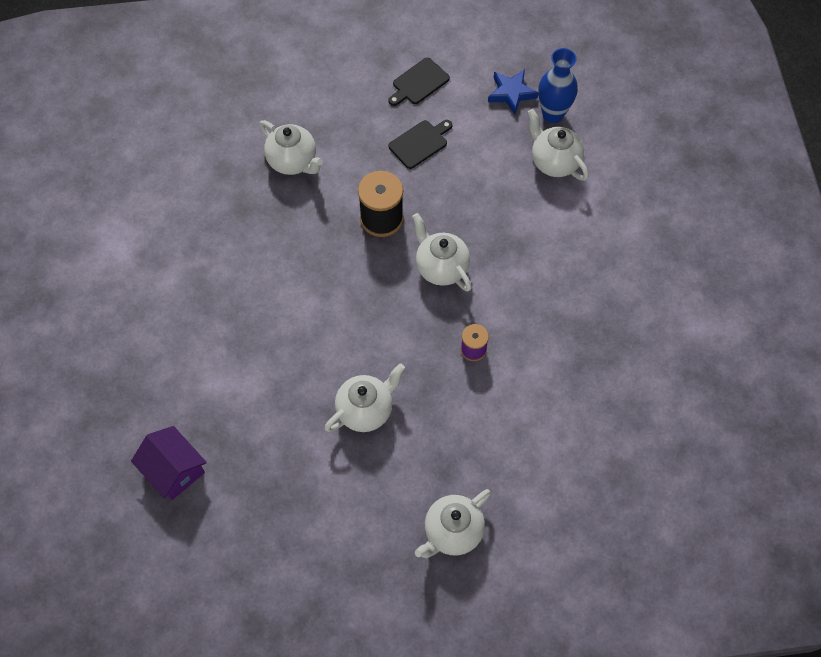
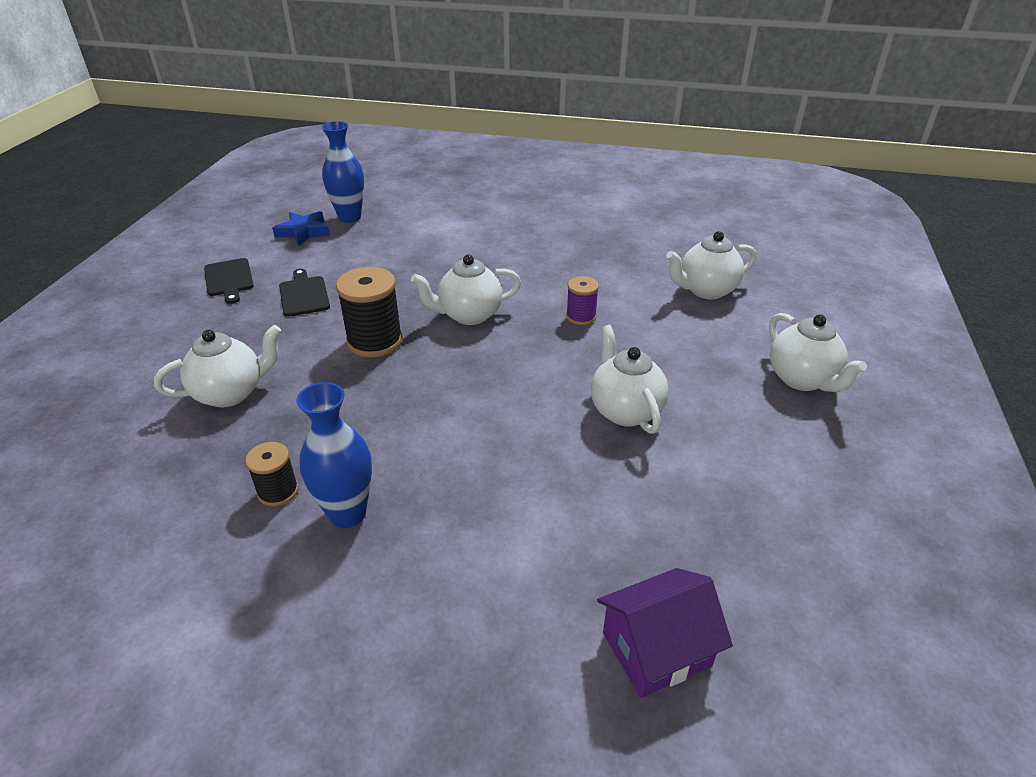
camera: 70 degrees left, 25 degrees down
(216, 280) = (347, 513): none -> blue vase
(220, 235) = (278, 491): none -> black spool
(554, 162) = (401, 228): white teapot -> white teapot (706, 290)

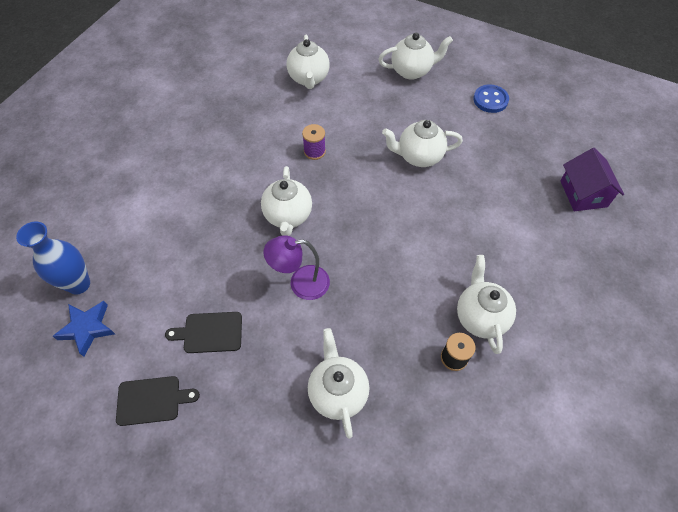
camera: 75 degrees left, 20 degrees up
(347, 513) = (480, 317): blue vase -> white teapot
(375, 341) = (301, 283): black spool -> purple lamp
(811, 482) = (490, 100): none -> blue button

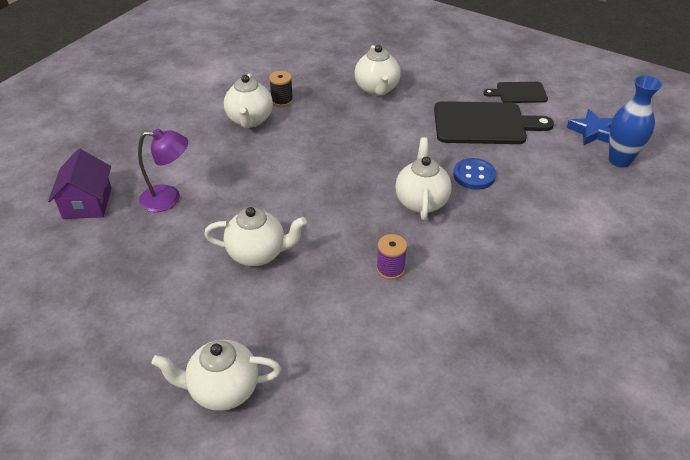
camera: 175 degrees left, 15 degrees down
(210, 332) = (484, 124): black cutting board -> black cutting board, size x1.80
(301, 283) = (406, 149): purple lamp -> purple lamp (169, 198)
(309, 79) = (397, 387): white teapot -> none
(490, 100) = (124, 327): blue button -> blue button (474, 175)

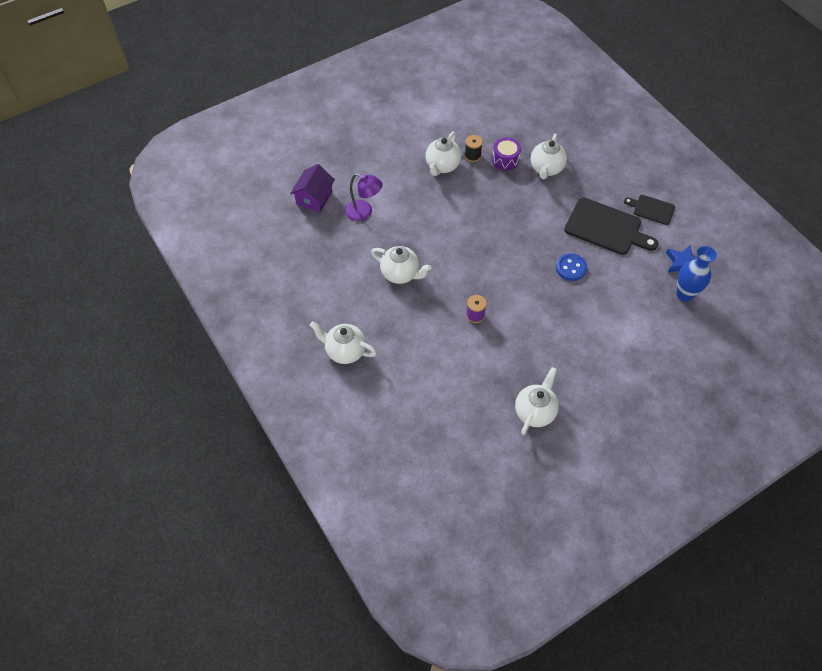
camera: 25 degrees right, 15 degrees up
(324, 94) = (505, 160): none -> purple drum
(421, 201) = (522, 275): white teapot -> white teapot (535, 411)

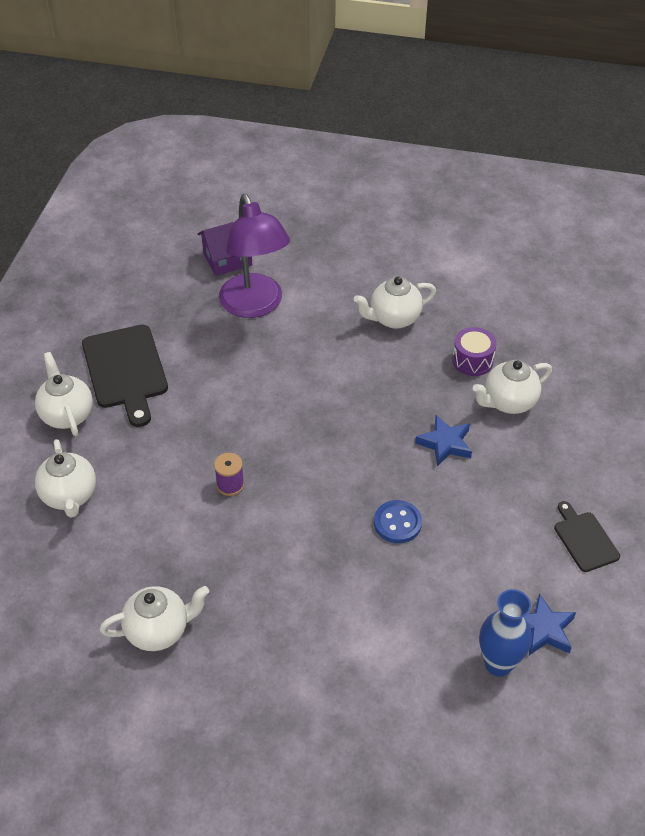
camera: 45 degrees right, 10 degrees down
(364, 212) = (255, 306): purple lamp -> purple lamp, size x1.70
(401, 274) = (212, 387): white teapot -> white teapot (70, 496)
(472, 156) = (440, 331): black spool -> none
(544, 212) = (445, 443): none -> blue star
(606, 228) = (497, 515): black cutting board -> black cutting board (125, 370)

